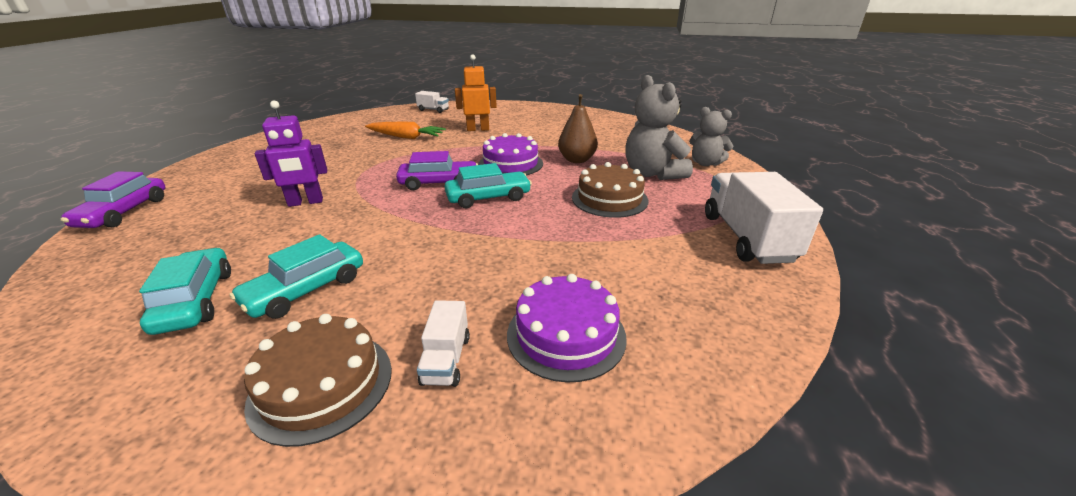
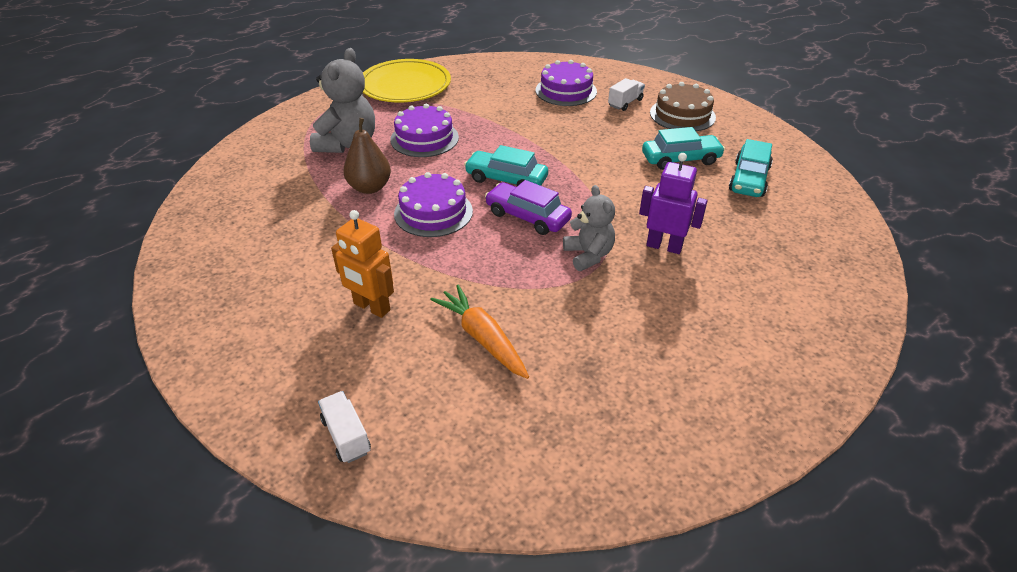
camera: 140 degrees left, 10 degrees up
(124, 212) = (851, 316): purple car -> none
(609, 199) = (424, 138): brown cake -> purple cake
(705, 163) = (287, 134): grey teddy bear -> grey teddy bear (588, 255)
(747, 238) = (405, 85): white truck -> yellow plate

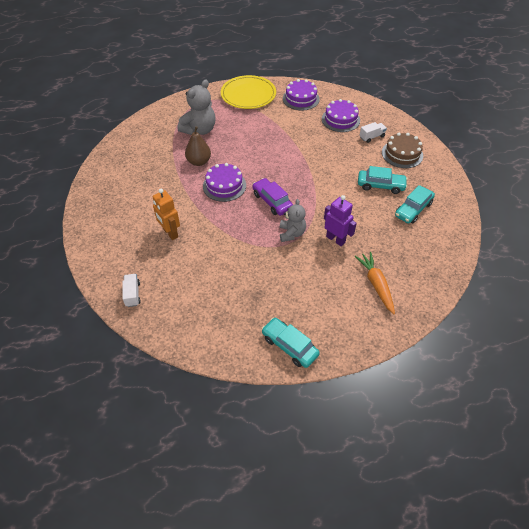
camera: 20 degrees right, 10 degrees up
(424, 138) = (242, 136): purple cake -> purple cake (301, 99)
(482, 338) = (214, 264): orange carrot -> orange carrot (376, 284)
(506, 179) = (273, 174): turquoise car -> turquoise car (289, 346)

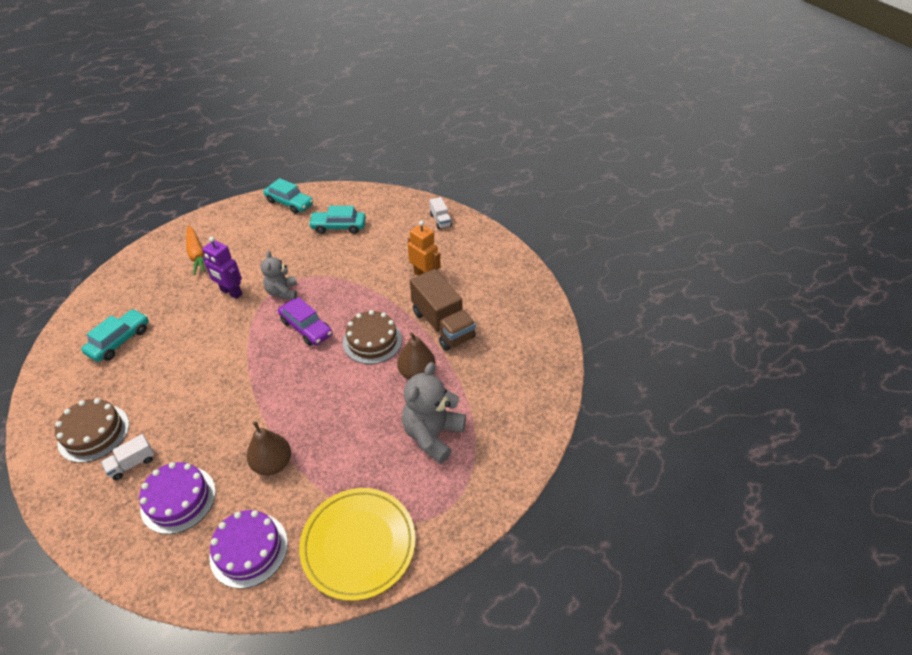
camera: 170 degrees right, 5 degrees down
(170, 190) = (442, 325): none -> brown truck
(224, 186) = (372, 341): purple cake -> brown cake
(291, 128) = (273, 463): none -> brown pear
(380, 185) = (151, 370): turquoise car -> turquoise car (338, 227)

